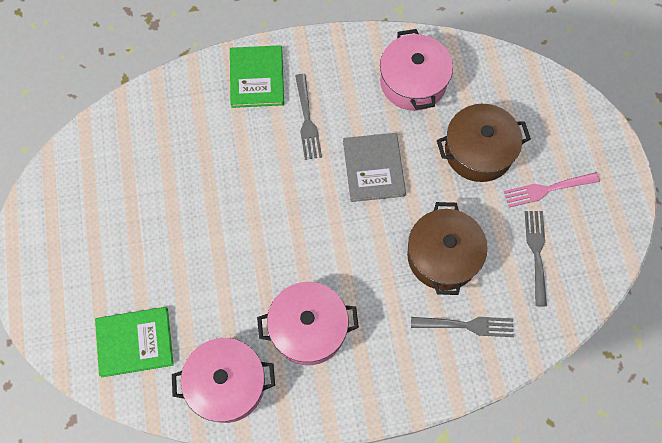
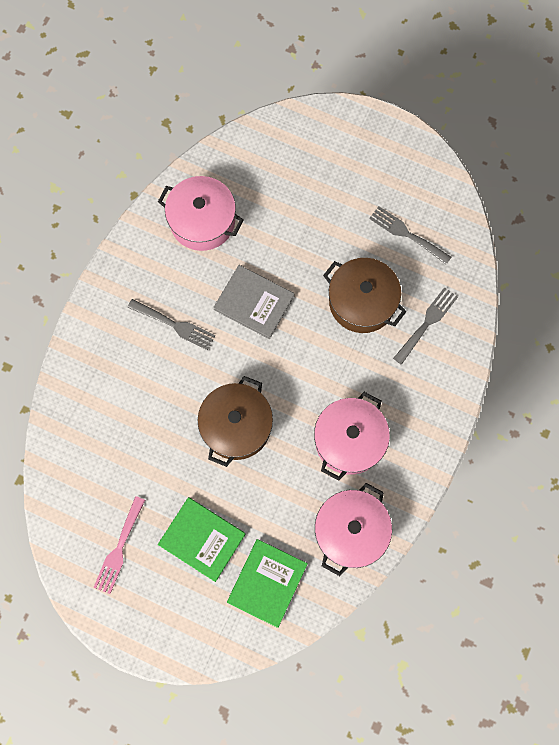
camera: 55 degrees left, 5 degrees up
(257, 78) = (105, 339): green book -> green book (202, 539)
(478, 151) = (297, 215): brown pot -> brown pot (236, 426)
(547, 189) = (363, 190): pink fork -> pink fork (119, 548)

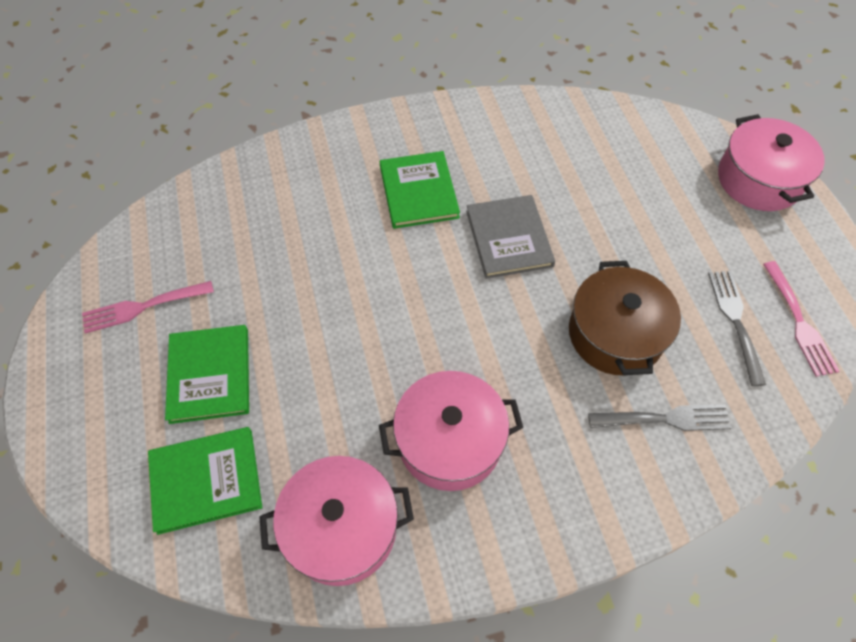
camera: 50 degrees right, 15 degrees down
(174, 325) = (418, 192): grey fork -> green book
(202, 221) = (542, 143): pink pot -> pink pot (759, 180)
(236, 426) = (364, 317): brown pot -> none
(434, 204) = (799, 322): none -> pink fork

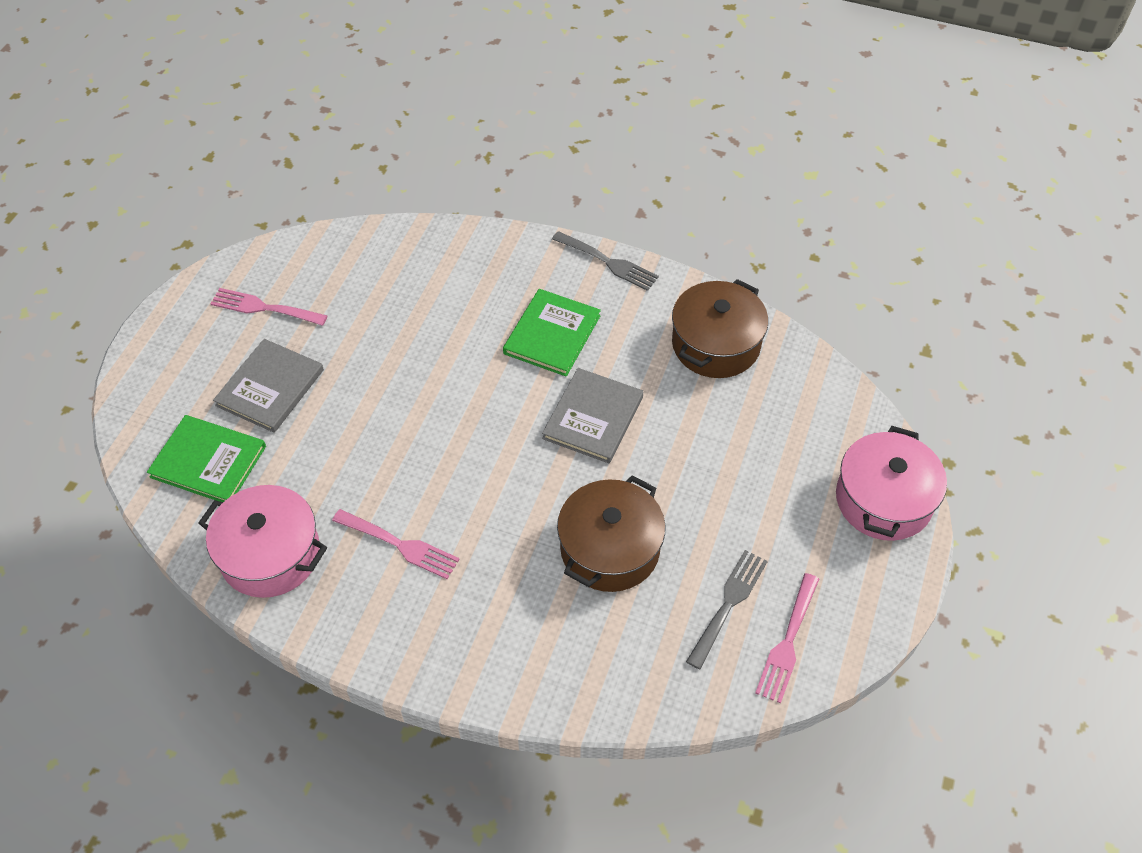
camera: 35 degrees right, 5 degrees down
(210, 375) = (270, 388): green book -> grey book
(449, 441) = (400, 545): pink pot -> pink fork
(546, 133) = (715, 344): none -> brown pot
(665, 419) = (586, 639): grey fork -> grey fork (608, 262)

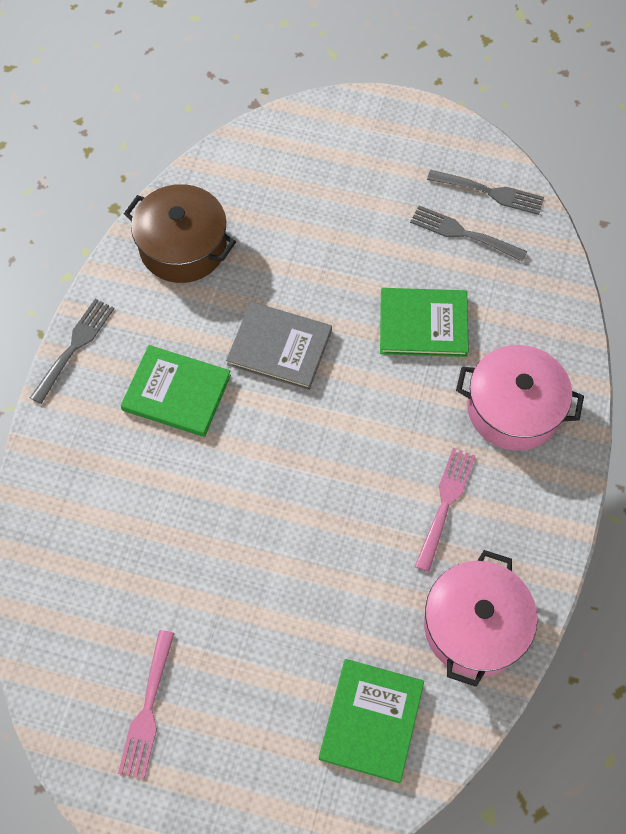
camera: 95 degrees left, 10 degrees up
(270, 388) = (265, 675): grey book -> none
(610, 549) = (423, 324): brown pot -> green book
(787, 642) = (490, 192): pink fork -> grey fork
(883, 500) = (346, 124): pink pot -> pink pot (513, 409)

